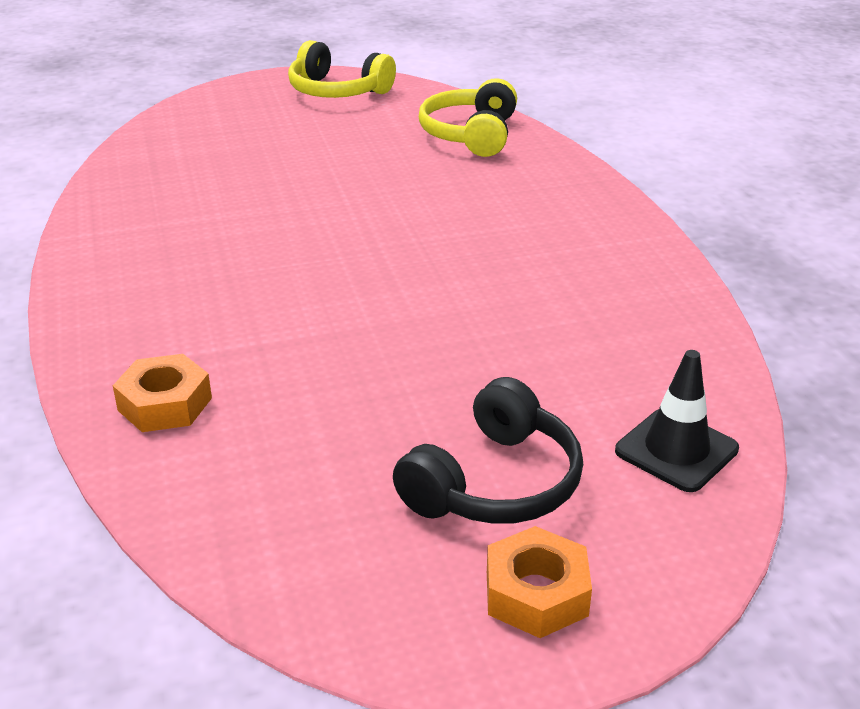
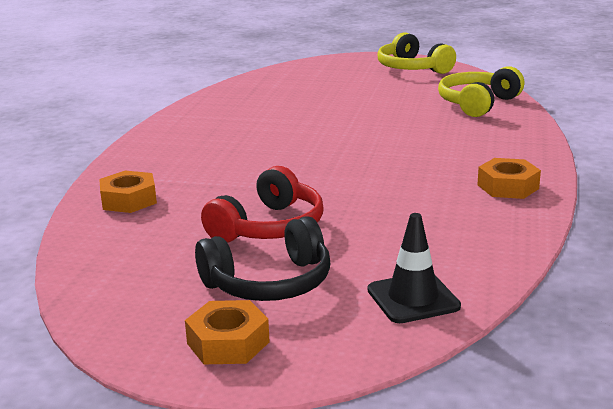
camera: 30 degrees right, 10 degrees down
(405, 394) = (268, 227): none -> red headphones
(621, 255) = (508, 187): none -> orange nut

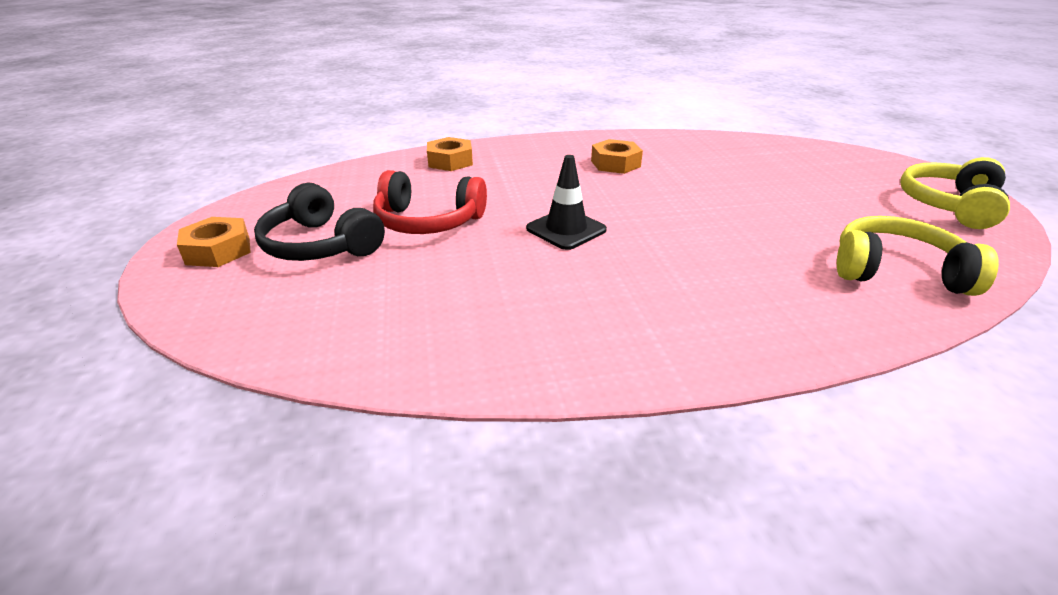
camera: 65 degrees right, 10 degrees up
(413, 298) = (300, 322): black traffic cone -> black traffic cone (566, 229)
(508, 187) = (626, 341): orange nut -> orange nut (615, 164)

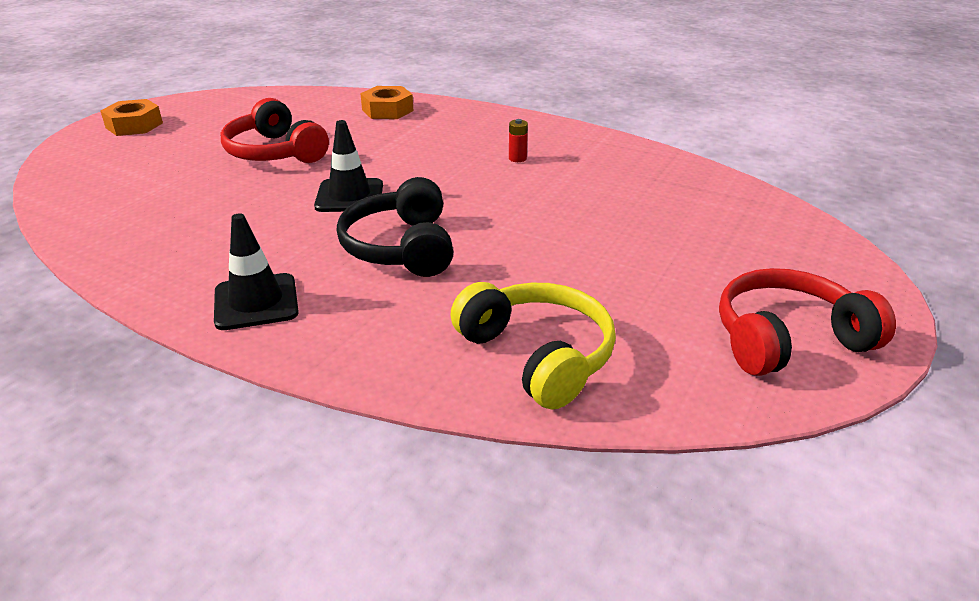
camera: 40 degrees right, 0 degrees up
(321, 245) = (187, 143): black headphones -> black headphones (402, 247)
(615, 164) = (517, 158): orange nut -> red battery
(684, 334) = (256, 302): none -> black traffic cone
(950, 206) = (788, 340): yellow headphones -> red headphones

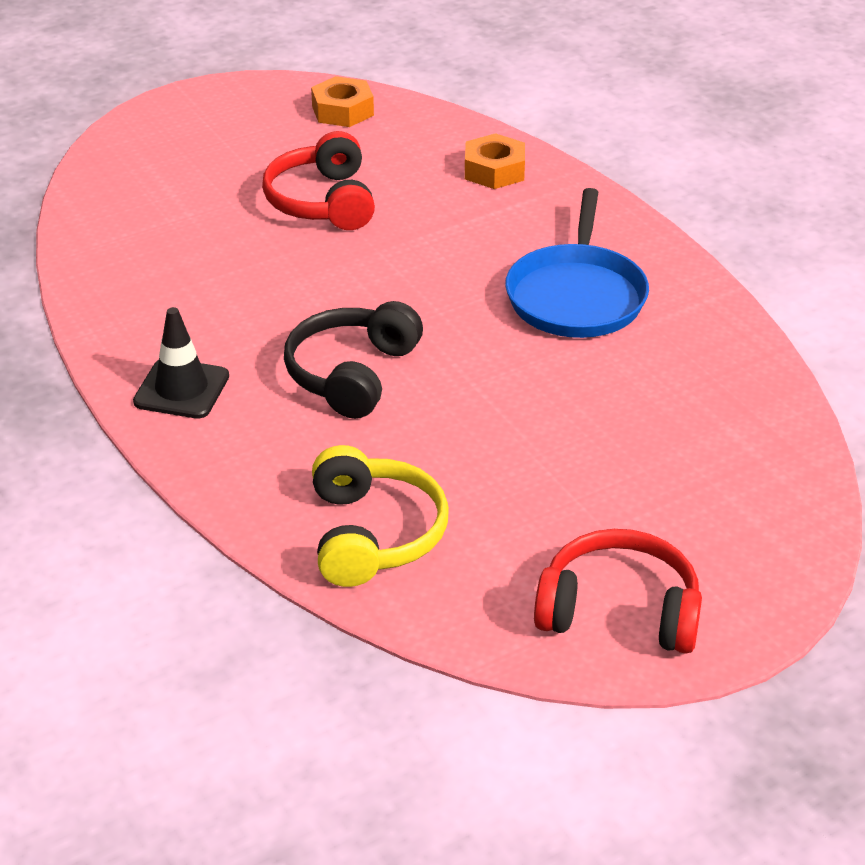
camera: 30 degrees right, 5 degrees up
(134, 125) = (206, 114): orange nut -> orange nut (342, 111)
(349, 196) = (353, 291): black traffic cone -> none
(517, 158) = (577, 296): red battery -> blue pan

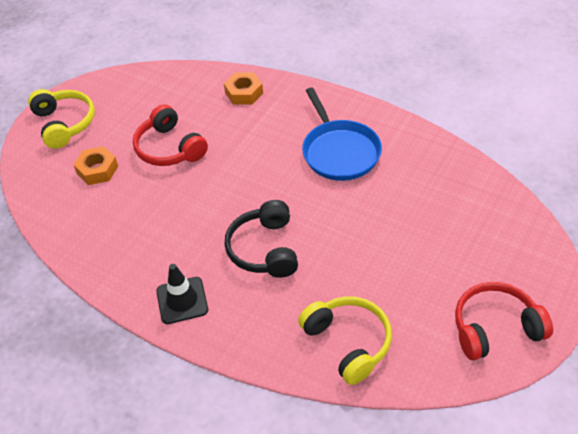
camera: 25 degrees left, 10 degrees up
(200, 121) = (64, 124): none -> yellow headphones
(342, 111) = (138, 87): orange nut -> orange nut (97, 170)

